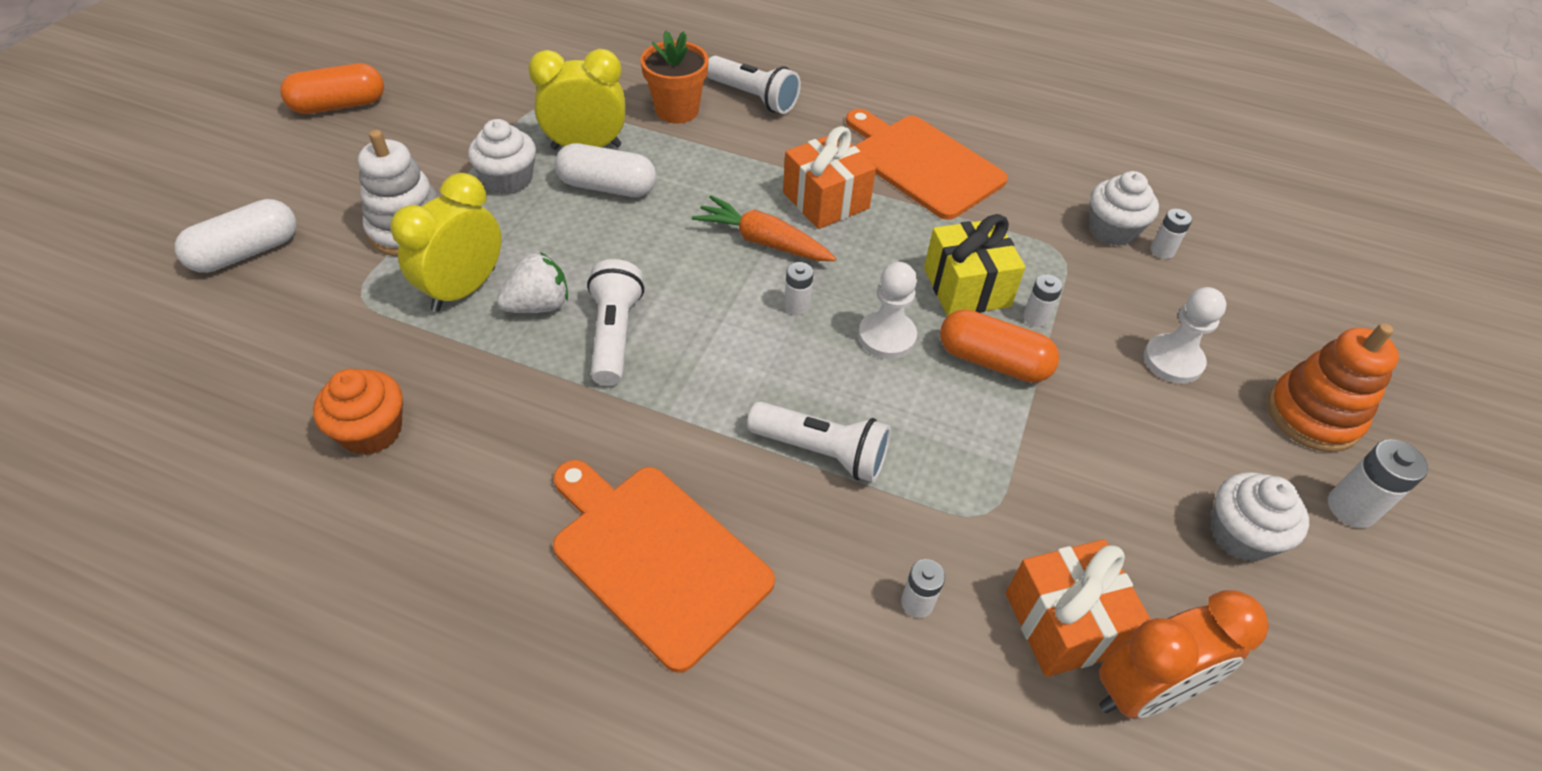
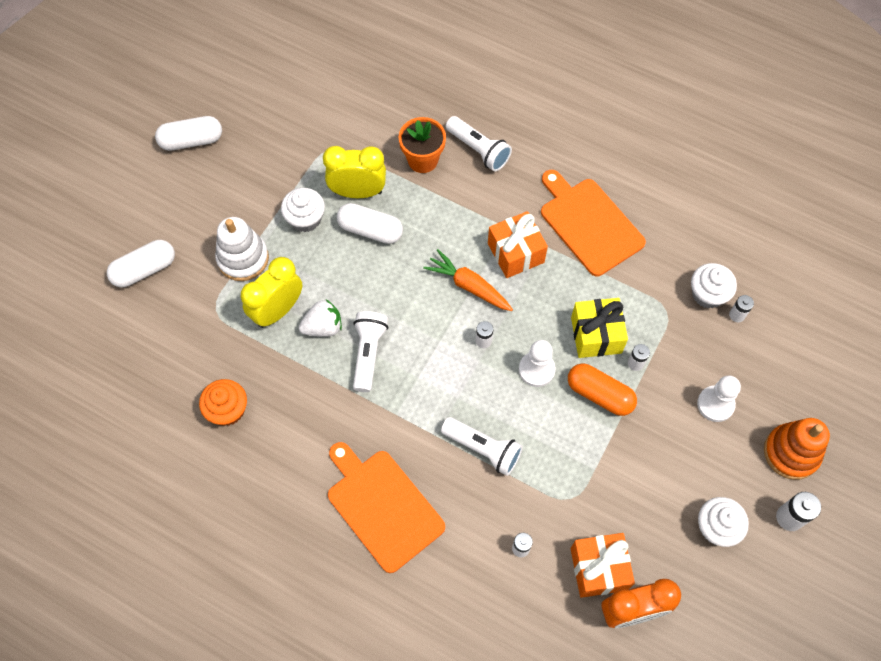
camera: 10 degrees right, 15 degrees up
(339, 105) = (191, 141): orange capsule -> white capsule

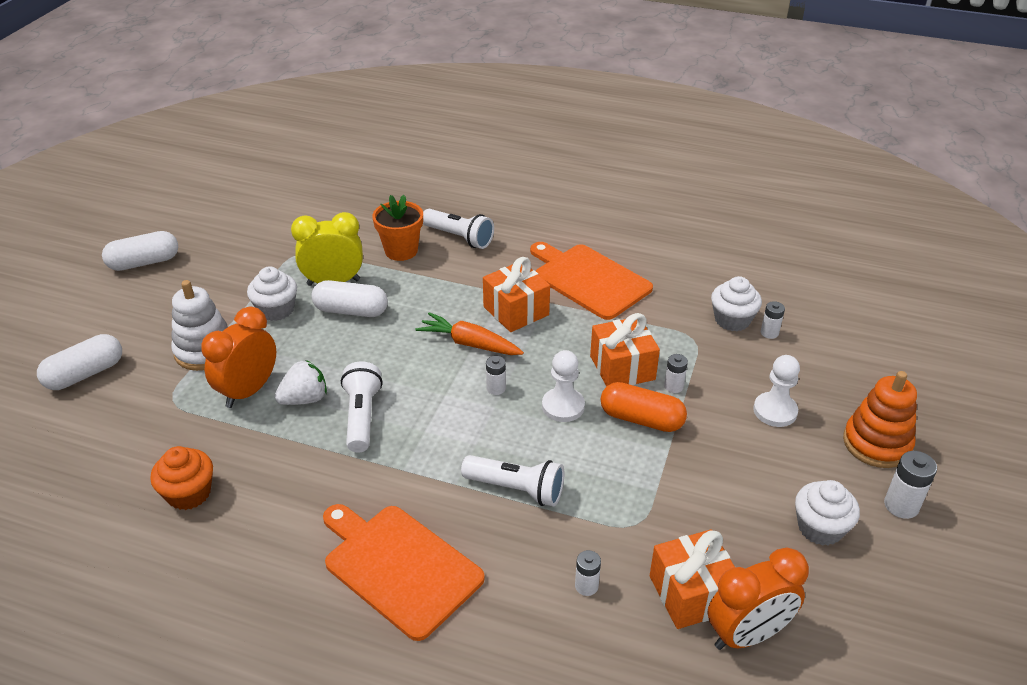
camera: 10 degrees left, 25 degrees down
(277, 310) = (248, 391): yellow clock -> orange clock
(596, 335) = (622, 368): yellow gift -> orange gift

